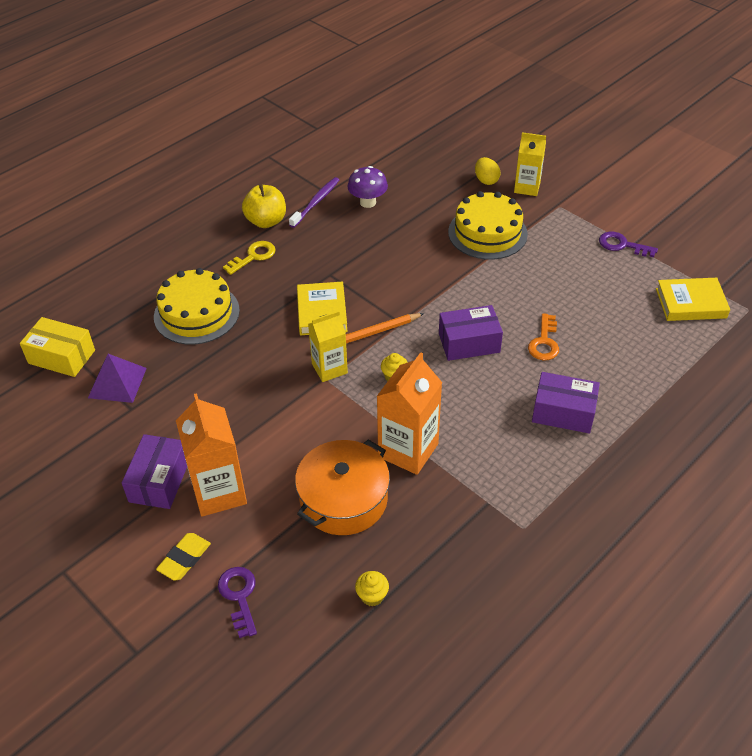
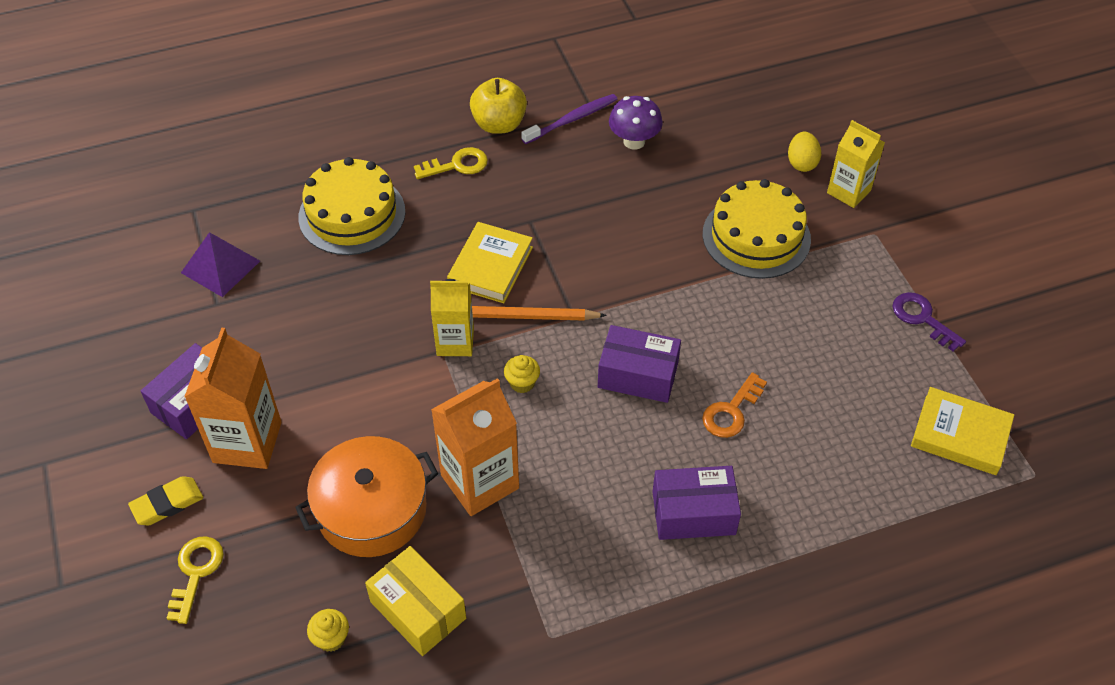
camera: 25 degrees right, 5 degrees up
(62, 356) = (183, 212): yellow box -> yellow box (418, 610)
(239, 596) = (196, 572): purple key -> yellow key
(563, 412) = (693, 513): purple box -> purple box turned 45 degrees counterclockwise

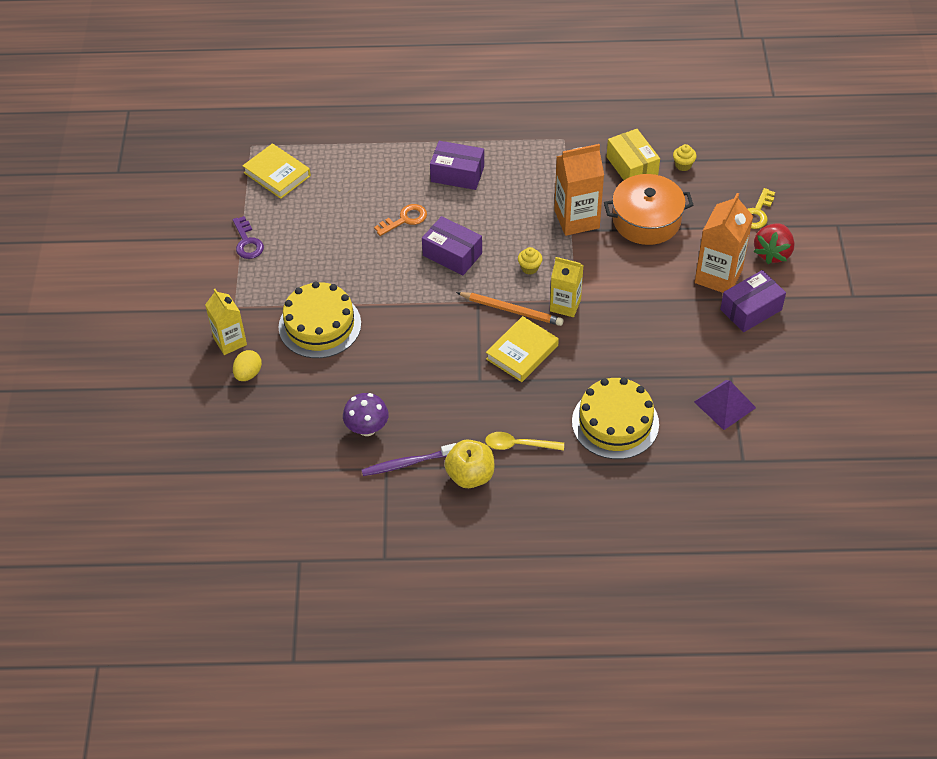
camera: 160 degrees left, 0 degrees up
(167, 504) = (772, 253): yellow eraser -> red strawberry
(457, 165) = (518, 445): yellow key -> yellow spoon

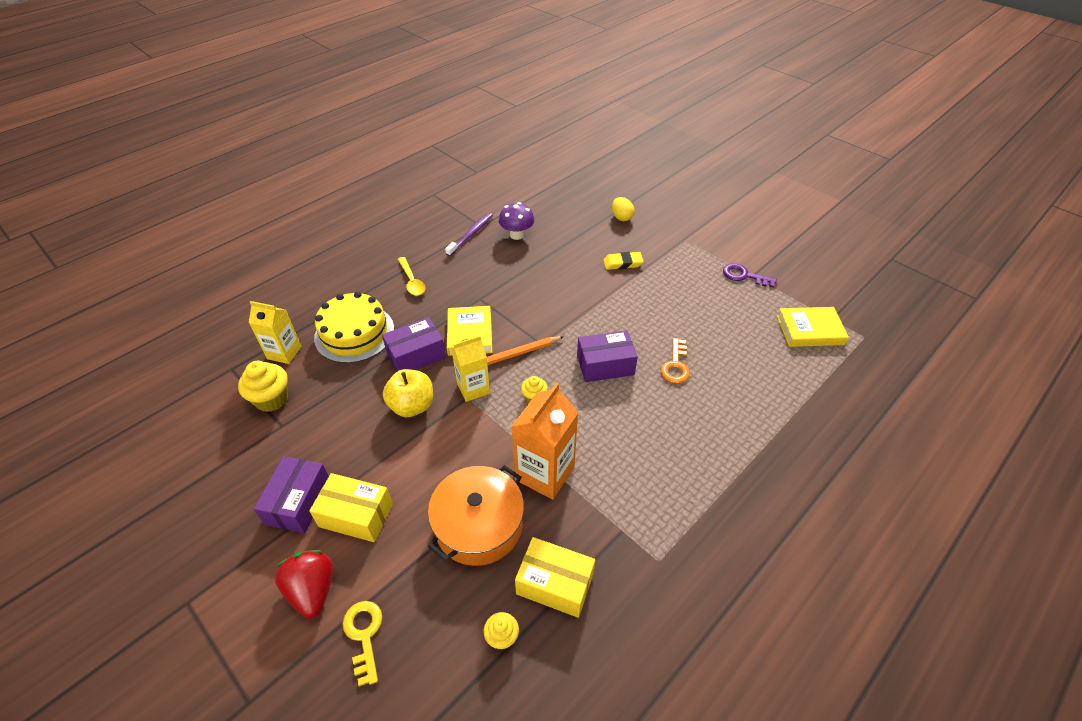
camera: 135 degrees right, 5 degrees down
(230, 341) = (657, 224): yellow carton -> yellow carton (284, 352)
(320, 325) = (622, 263): yellow cake -> yellow eraser
(457, 174) = (695, 436): purple box -> purple box (416, 355)
(470, 475) = (426, 250): yellow apple -> yellow apple (412, 406)
(518, 445) = (412, 281): yellow spoon -> yellow spoon turned 105 degrees clockwise
(718, 276) = (356, 515): orange carton -> yellow box
(724, 404) = (272, 399): purple pyramid -> yellow cupcake

